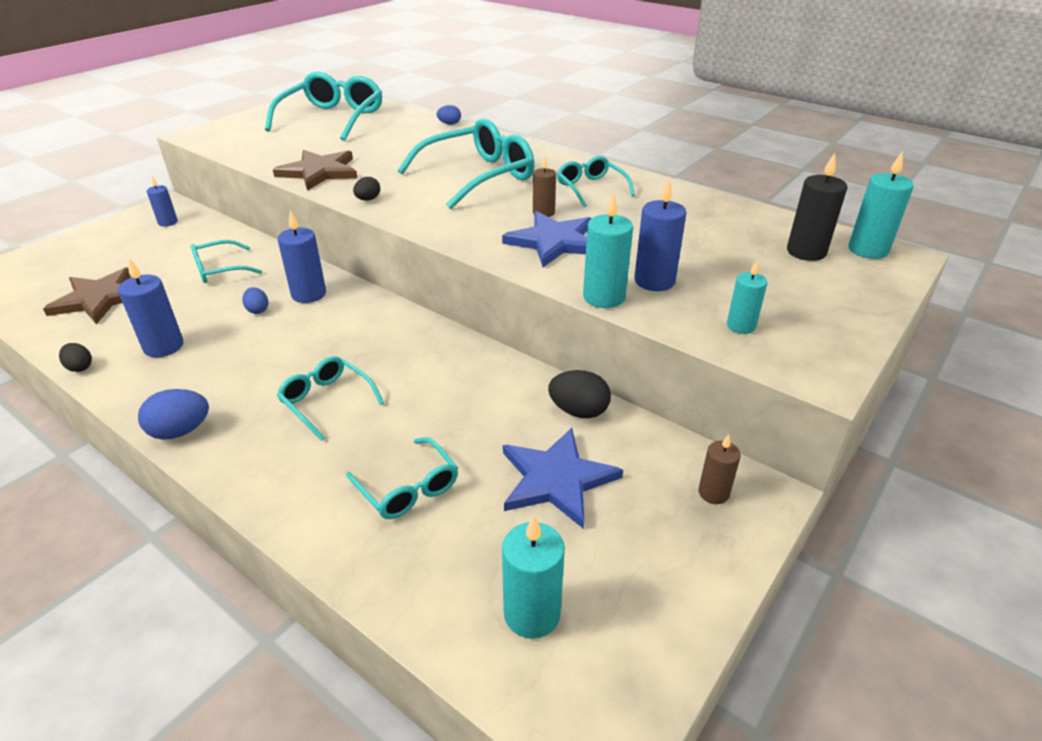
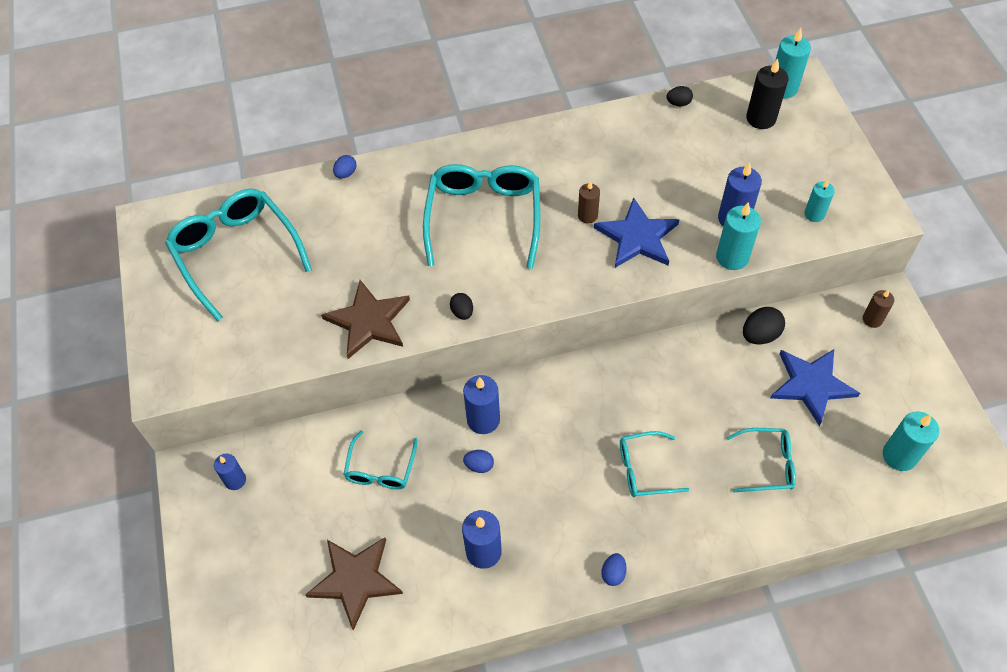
camera: 50 degrees left, 20 degrees up
(80, 367) = (468, 621): black egg -> black egg (678, 103)
(180, 431) = (613, 573): blue egg -> blue egg, size x0.61
(590, 188) = (571, 162): turquoise glasses -> none

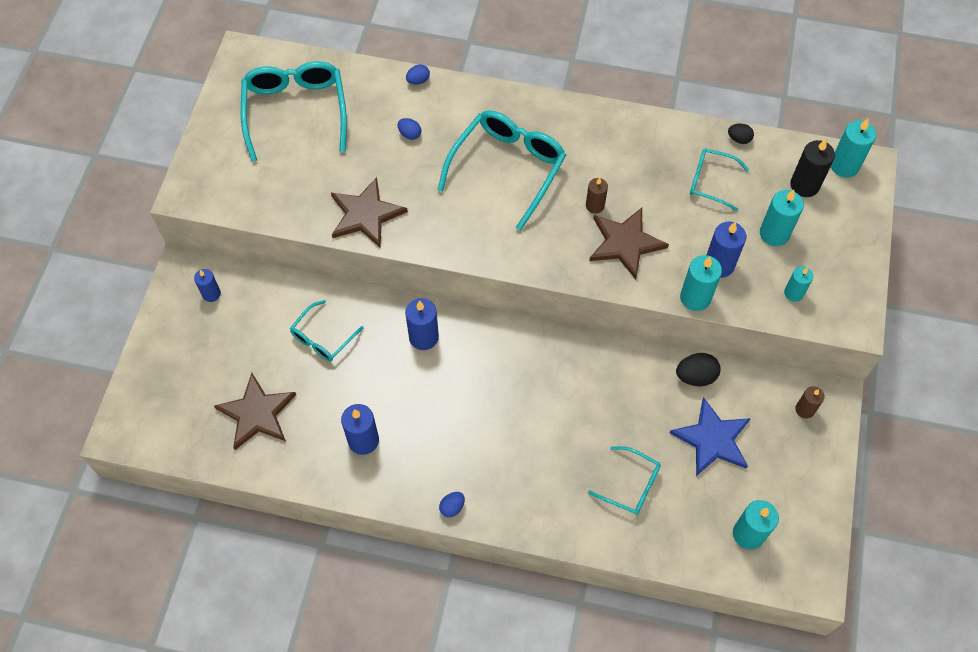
camera: 25 degrees right, 5 degrees up
(462, 312) = (442, 241): black egg -> none
(479, 465) = (399, 372): blue egg -> blue egg (410, 134)
(637, 237) = (625, 243): blue star -> brown star
(643, 470) = (526, 439): turquoise glasses -> turquoise glasses (710, 182)
(763, 171) = (774, 234): none -> turquoise candle

